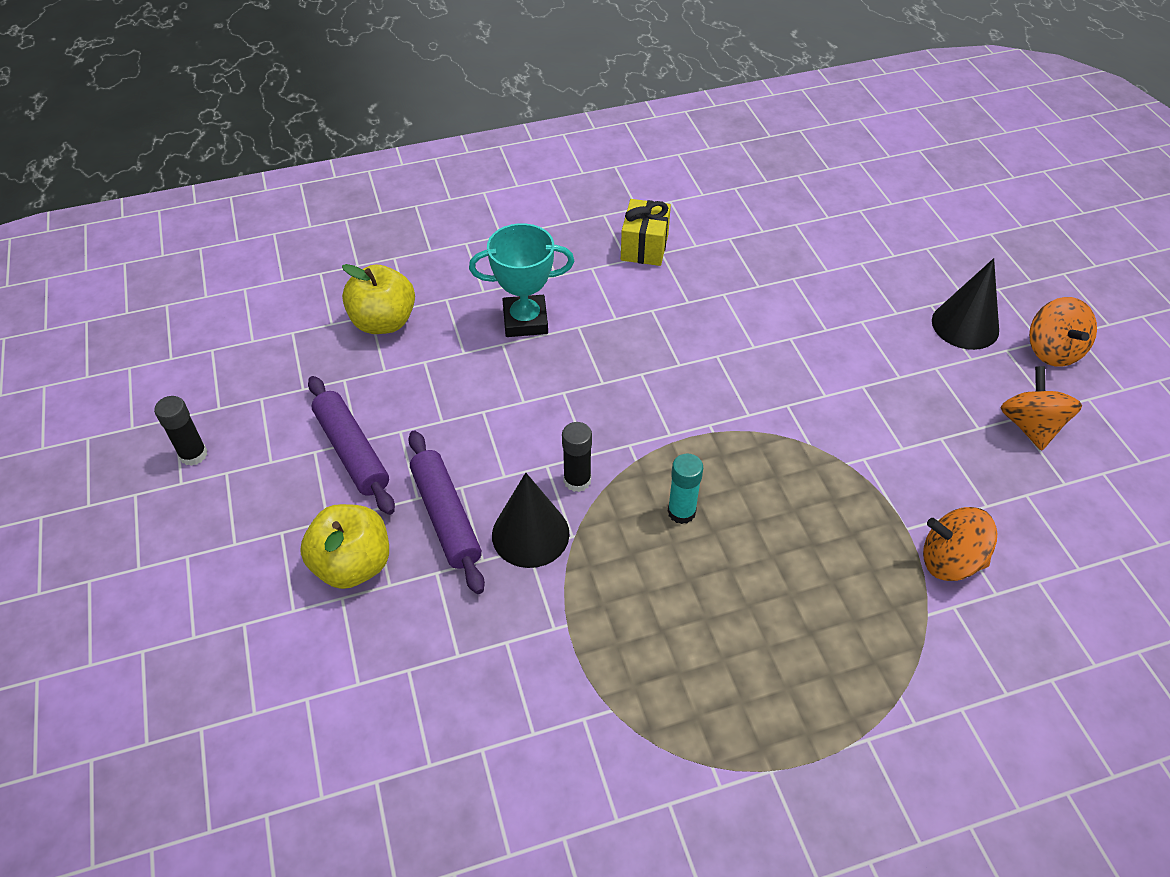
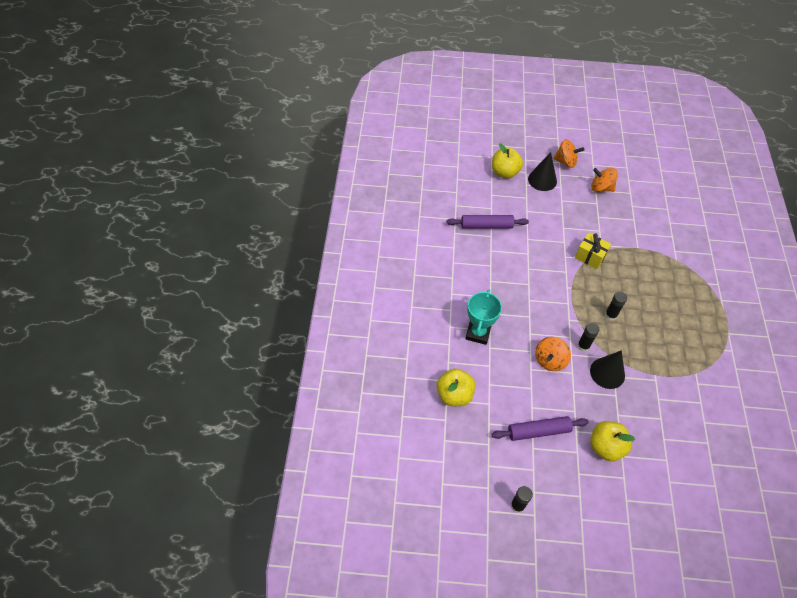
camera: 70 degrees left, 5 degrees up
(446, 516) = (589, 402): purple rolling pin -> purple rolling pin (486, 225)
(644, 247) = (446, 267): yellow gift -> yellow gift (590, 257)
(681, 512) = (610, 315): turquoise glue stick -> black glue stick
(934, 267) = (504, 172): none -> yellow apple
(950, 561) = (655, 242): orange spinning top -> orange spinning top (550, 360)

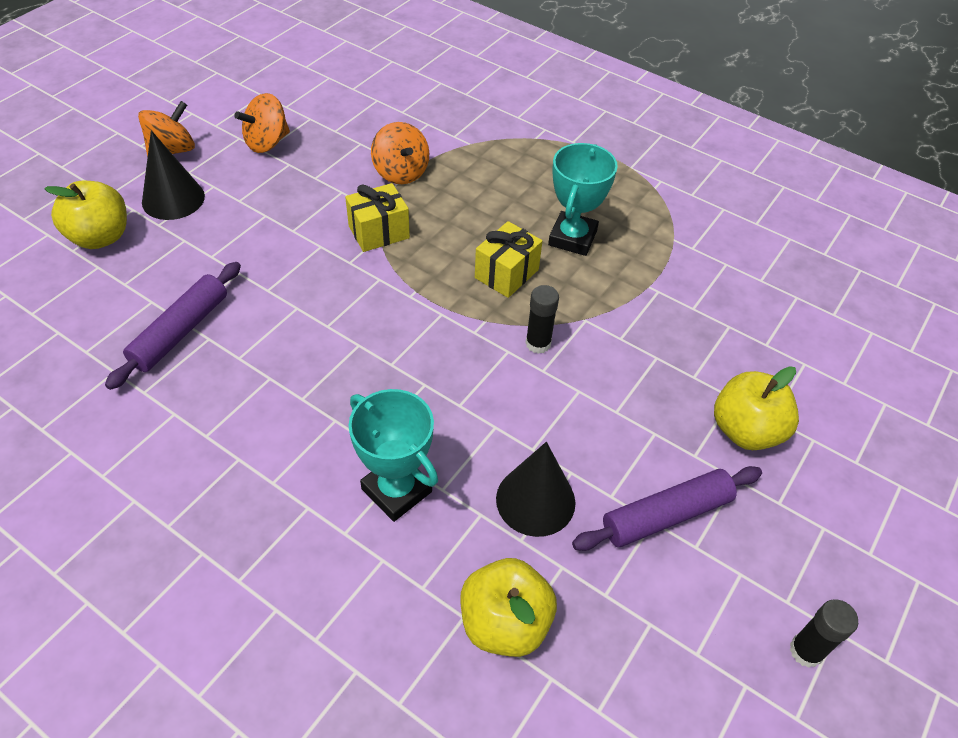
camera: 60 degrees left, 5 degrees down
(538, 431) = (666, 515): purple rolling pin -> purple rolling pin turned 45 degrees clockwise
(550, 360) = (534, 408): orange spinning top -> orange spinning top (401, 172)
(607, 373) = (609, 343): black cone -> black cone (535, 500)
(610, 315) = (506, 273): black glue stick -> yellow gift
(655, 330) = (572, 238): none -> turquoise trophy

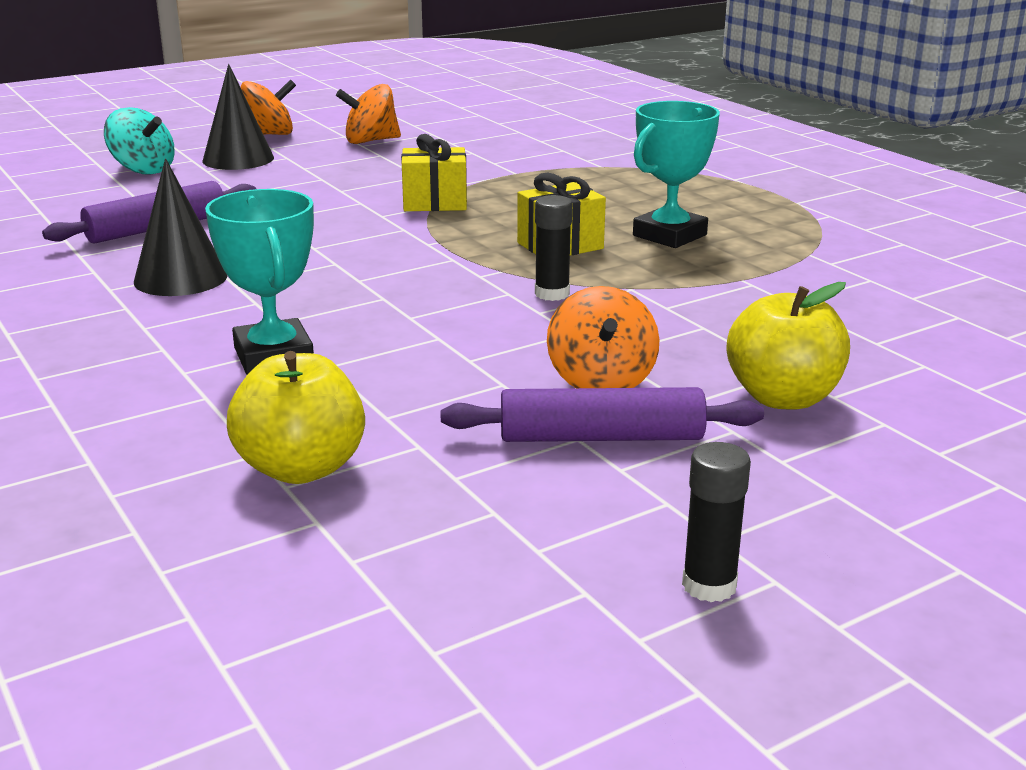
camera: 25 degrees right, 25 degrees down
(100, 237) = (143, 170): yellow apple -> turquoise spinning top
(401, 172) = (499, 173): orange spinning top -> orange spinning top (601, 381)
(535, 500) = (435, 393): black cone -> black cone (180, 278)

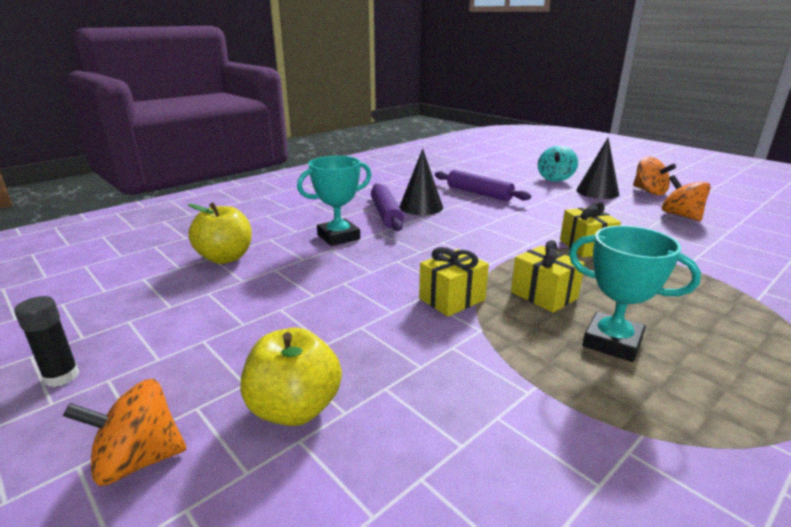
camera: 80 degrees right, 0 degrees up
(552, 294) = (452, 299): black glue stick -> yellow gift
(601, 381) = (318, 326): orange spinning top -> orange spinning top (138, 460)
(601, 437) = (242, 331): purple rolling pin -> purple rolling pin (386, 214)

